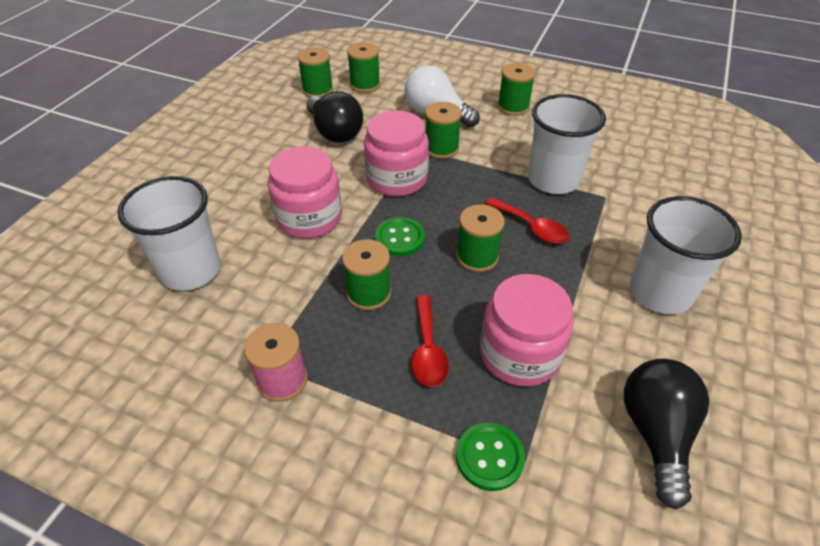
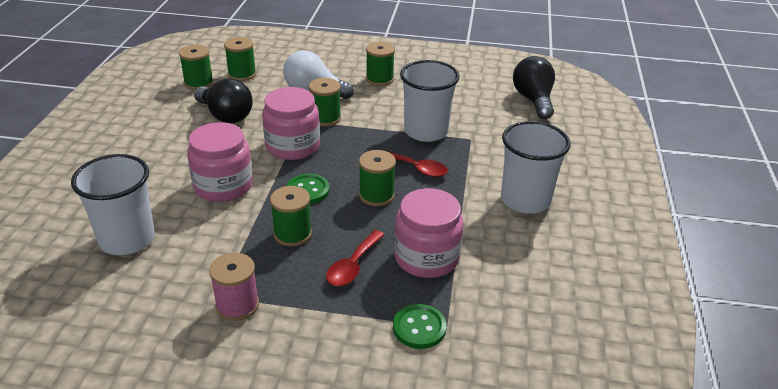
camera: 15 degrees left, 10 degrees down
(428, 350) = (353, 266): red spoon -> red spoon turned 45 degrees clockwise
(656, 433) = (538, 292): black light bulb -> black light bulb (533, 100)

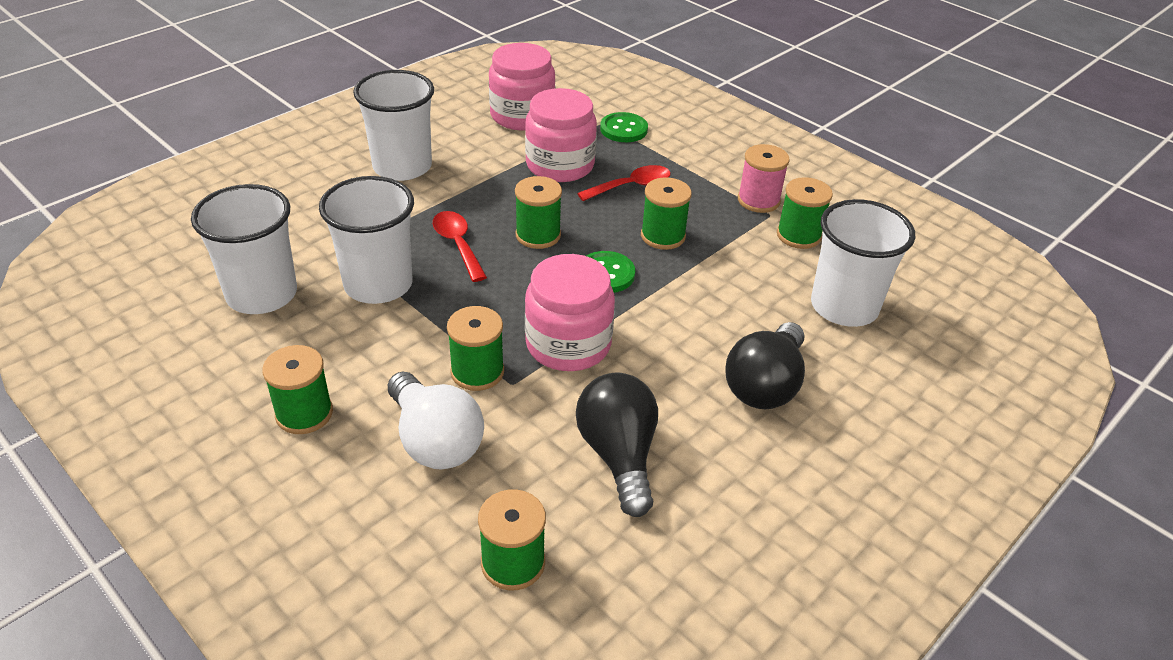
camera: 145 degrees left, 5 degrees up
(198, 83) = (611, 579): green spool -> green spool (798, 235)
(223, 185) = (700, 326): pink jar -> pink jar (522, 116)
(471, 105) = (262, 294): none -> white cup
(533, 100) = (175, 263): black light bulb -> black light bulb (765, 385)

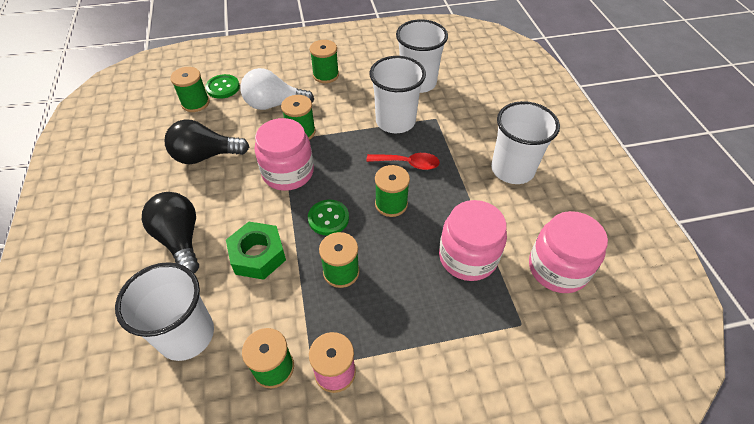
camera: 125 degrees right, 10 degrees up
(618, 455) = (205, 156): black light bulb -> black light bulb turned 150 degrees clockwise
(623, 129) = (501, 334): green button -> green button (223, 87)
(631, 186) = (412, 288): red spoon -> none
(710, 305) = (258, 255): none -> green nut

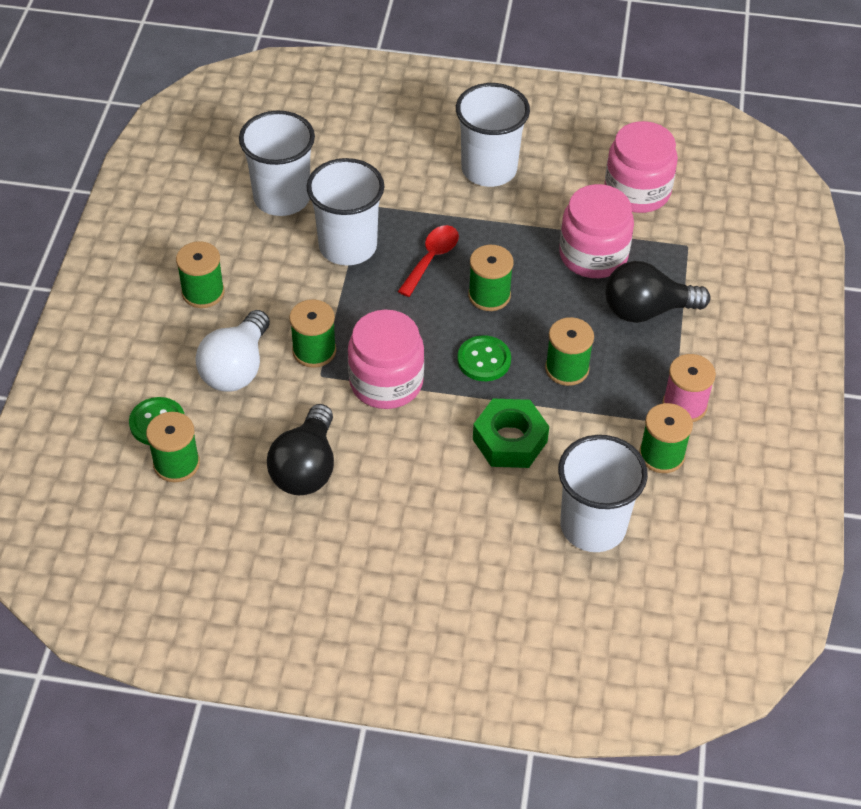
camera: 70 degrees left, 0 degrees up
(180, 239) = (449, 516): black light bulb -> black light bulb (647, 310)

